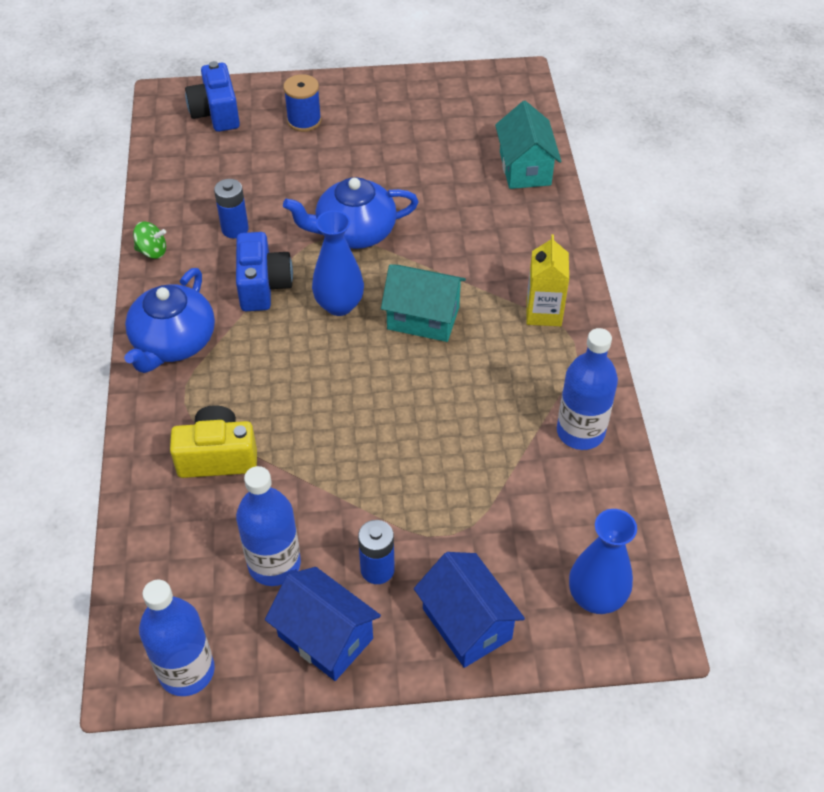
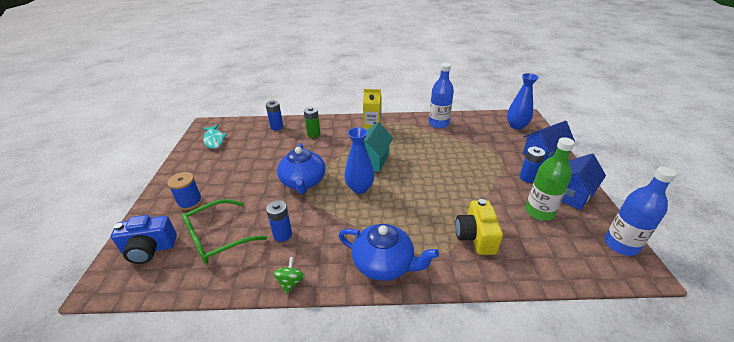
camera: 85 degrees left, 15 degrees down
(232, 167) = (217, 238): none -> green glasses
(263, 286) = (339, 219): blue camera -> none
(274, 564) = (539, 212): blue bottle -> green bottle
(469, 99) = (214, 140): none -> turquoise fish
(506, 224) = (313, 134): none -> green battery
(525, 168) = (277, 127): turquoise house -> blue battery

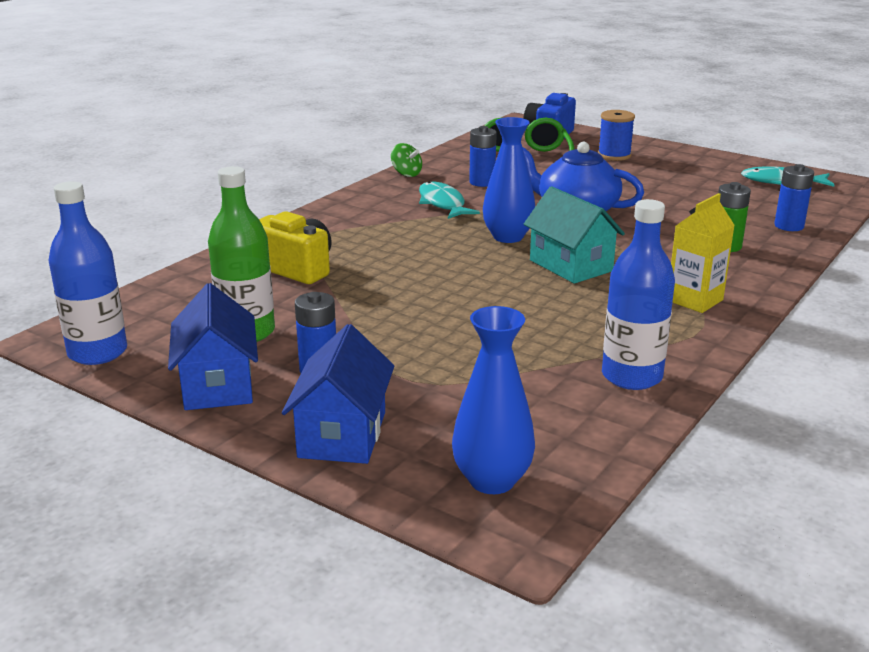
camera: 125 degrees right, 10 degrees down
(335, 232) = (443, 204): none -> turquoise fish
(384, 264) = (354, 212): blue teapot -> none

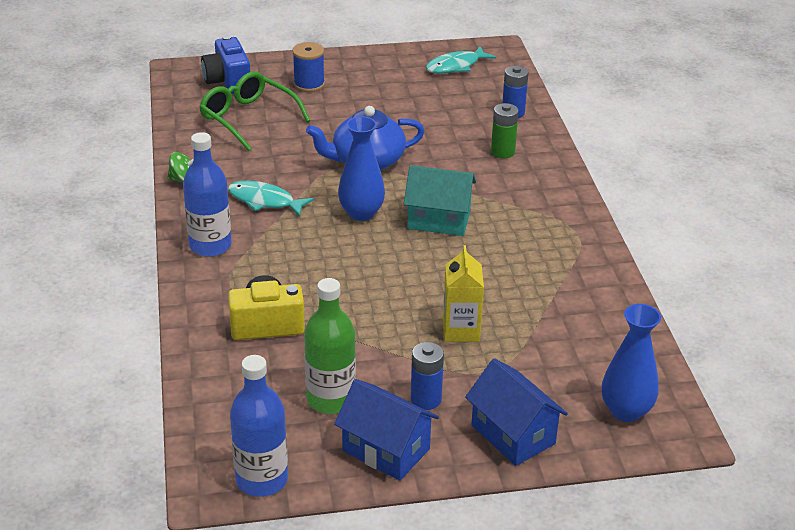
camera: 45 degrees left, 10 degrees up
(482, 182) = (258, 162): blue battery -> none
(631, 376) = (593, 295): blue bottle -> blue bottle (210, 246)
(694, 300) = (546, 212): yellow carton -> yellow carton (461, 330)

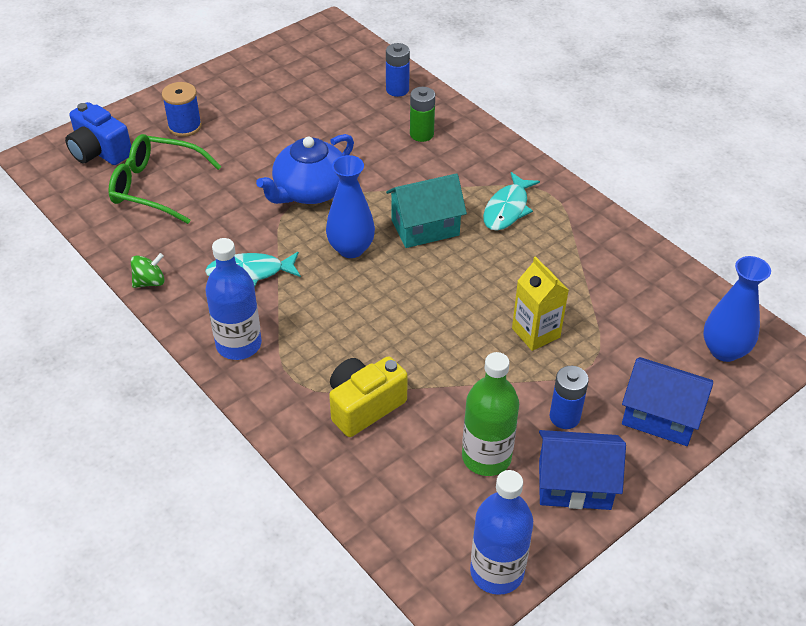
camera: 30 degrees left, 10 degrees up
(456, 66) = (307, 58): turquoise fish -> turquoise fish (507, 209)

